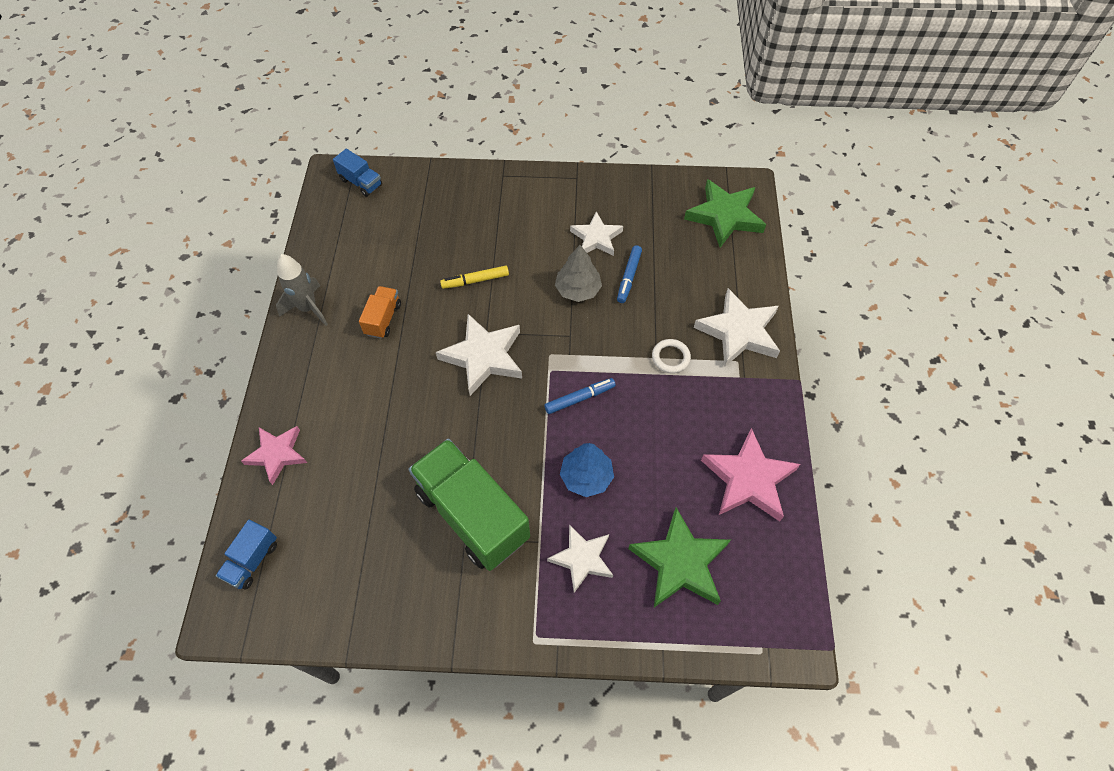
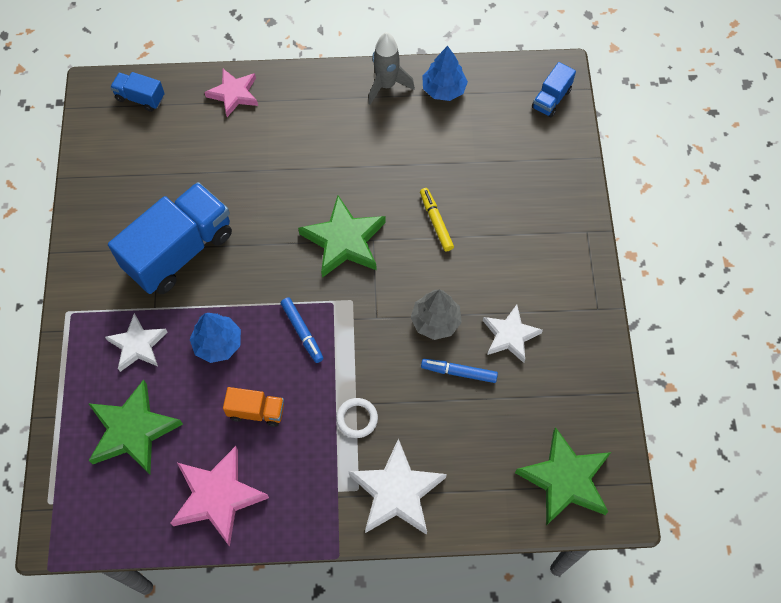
camera: 85 degrees right, 5 degrees up
(327, 261) = (444, 89): none -> blue tree
(383, 319) = (380, 148): orange truck -> orange truck (256, 411)
(472, 515) = (179, 251): green truck -> blue truck
(483, 357) = (344, 241): white star -> green star

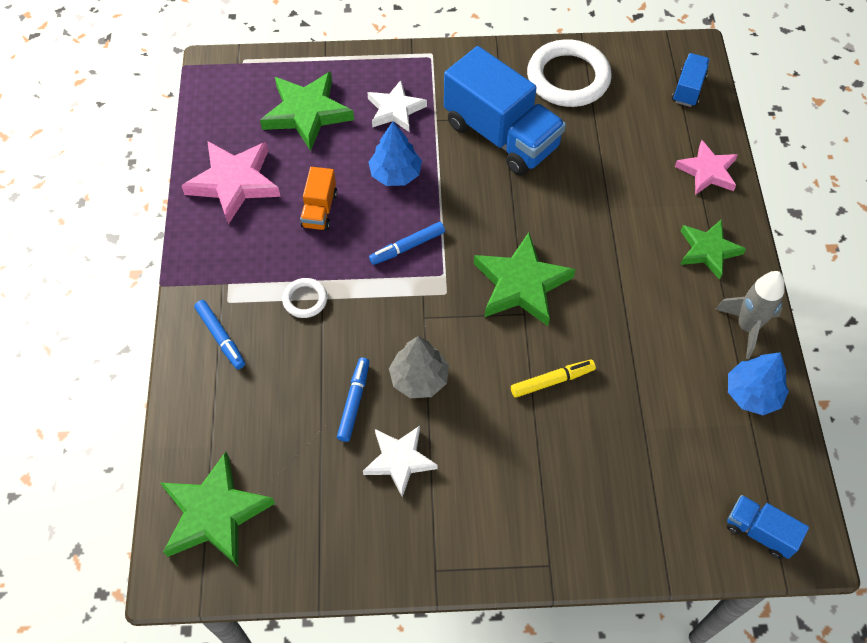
camera: 90 degrees right, 5 degrees down
(115, 192) = (568, 78): none -> white ring
(314, 102) = (708, 250): none -> green star
(396, 492) = (221, 337): white star -> blue marker

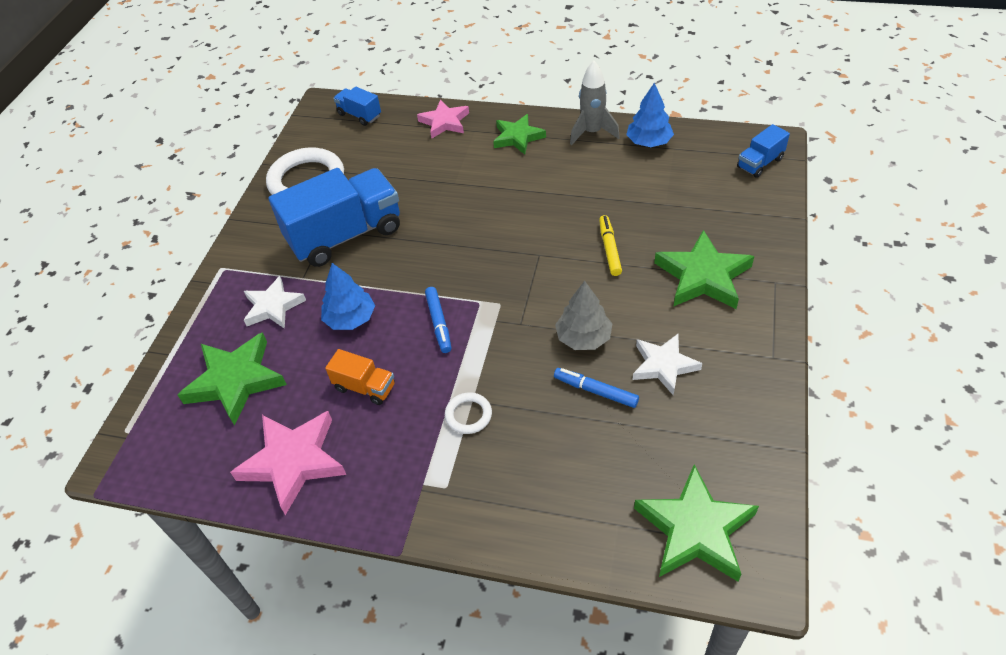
camera: 70 degrees left, 10 degrees down
(221, 337) = (488, 499): blue marker -> none
(521, 284) = (509, 251): green star -> green star (703, 276)

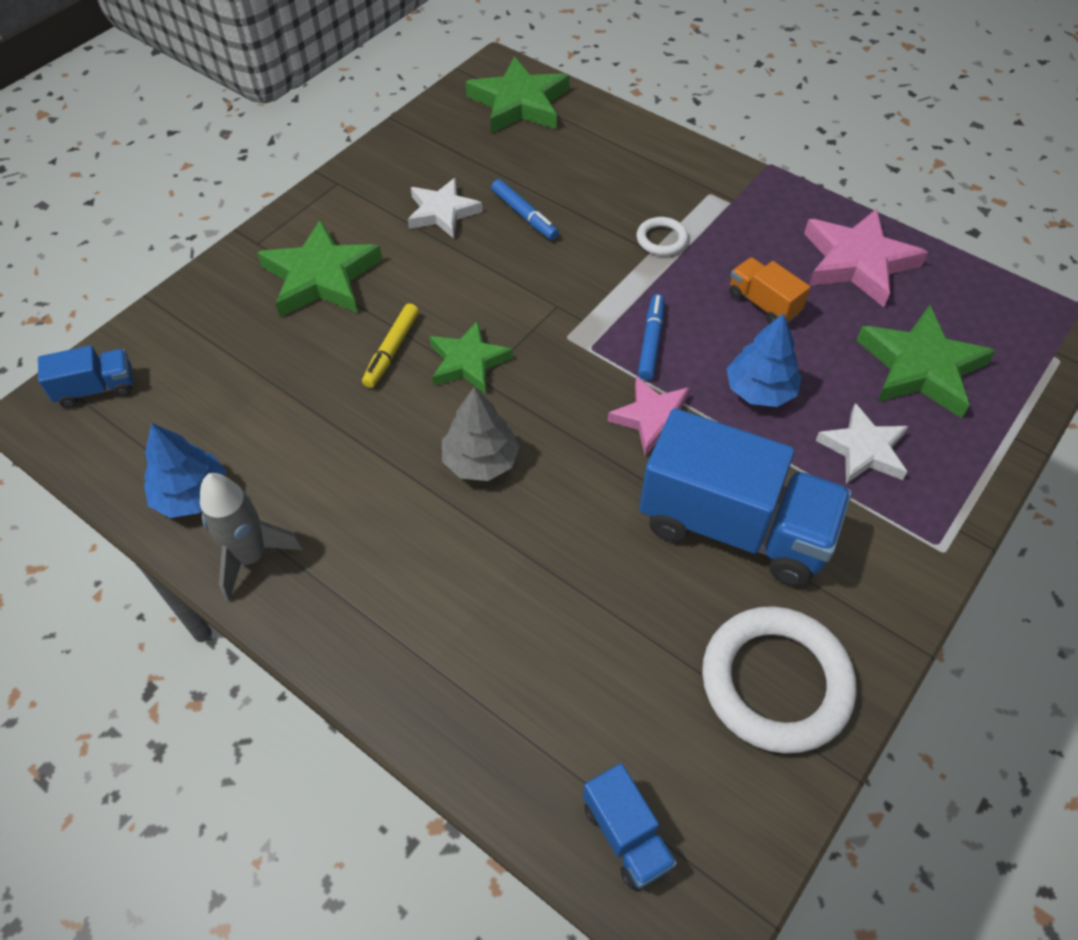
camera: 160 degrees left, 5 degrees up
(345, 235) = (734, 527): blue truck -> blue truck turned 150 degrees counterclockwise
(444, 122) = (470, 717): pink star -> pink star (654, 419)
(517, 137) = (370, 607): green star -> green star (468, 362)
(583, 337) = (499, 265): grey tree -> grey tree (480, 460)

